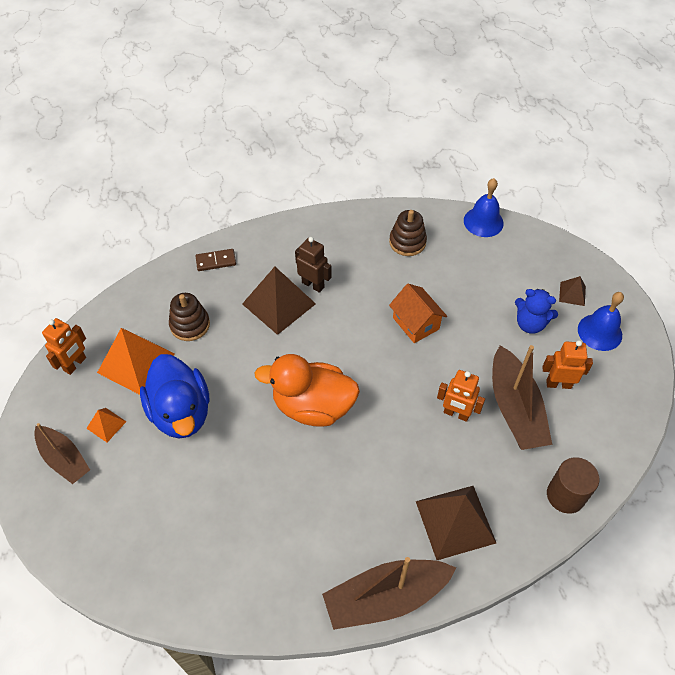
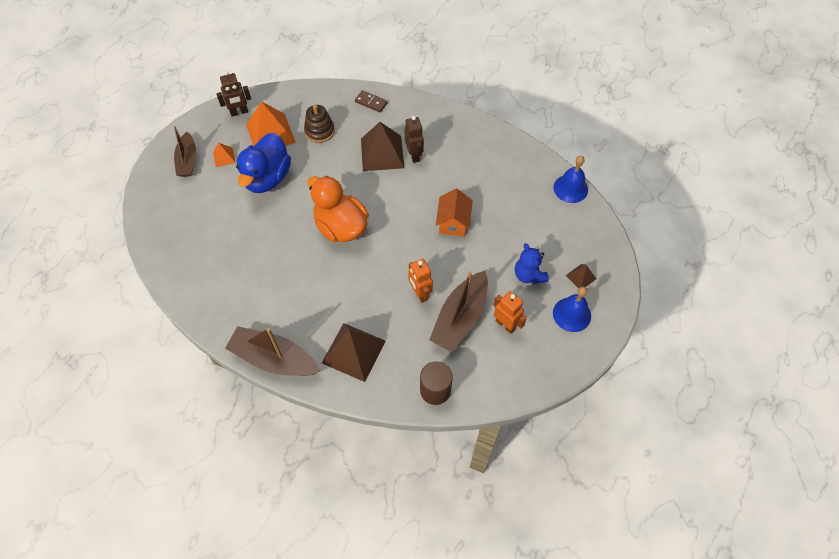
camera: 40 degrees right, 5 degrees up
(75, 364) = (239, 112): orange robot -> brown robot
(407, 242) = (503, 168): brown stacking toy -> none

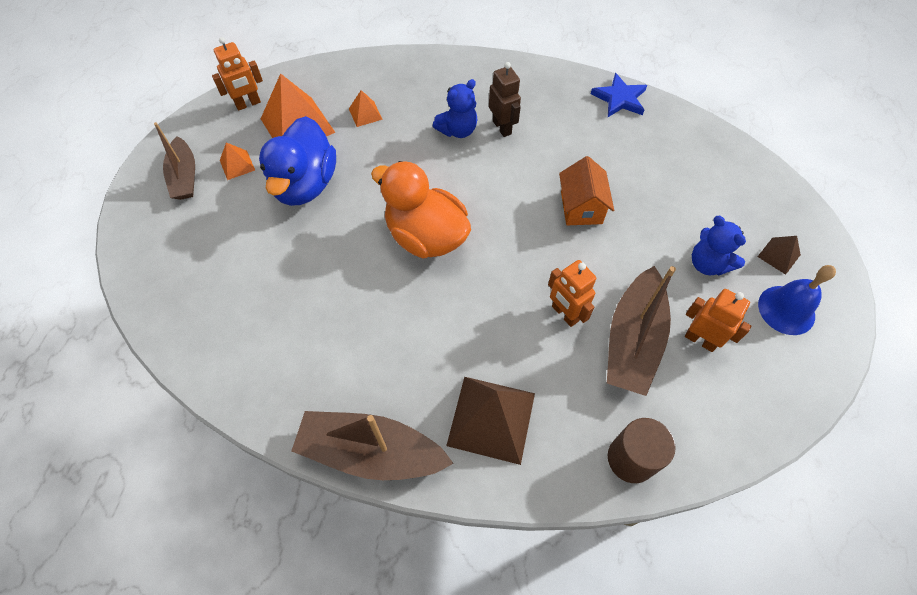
camera: 10 degrees left, 0 degrees up
(239, 112) = (248, 104): brown robot -> orange robot
(319, 131) = (365, 114): brown stacking toy -> orange pyramid
(371, 102) = (426, 69): brown domino -> none
(382, 153) = (457, 130): brown pyramid -> blue teddy bear
(506, 145) = (620, 98): none -> blue star
(570, 188) = (721, 141): blue bell -> none

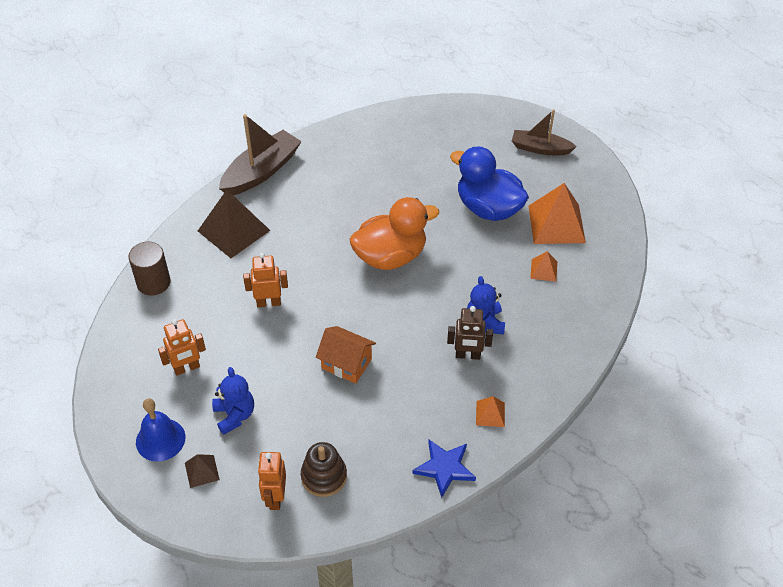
camera: 120 degrees right, 10 degrees down
(237, 165) = (534, 178): orange pyramid -> orange pyramid (490, 413)
(248, 104) = (601, 202): orange robot -> orange robot (275, 497)
(633, 340) = (219, 329): brown boat -> none
(698, 167) = (324, 476): none -> brown stacking toy
(707, 264) = (235, 415): blue teddy bear -> blue teddy bear turned 75 degrees clockwise

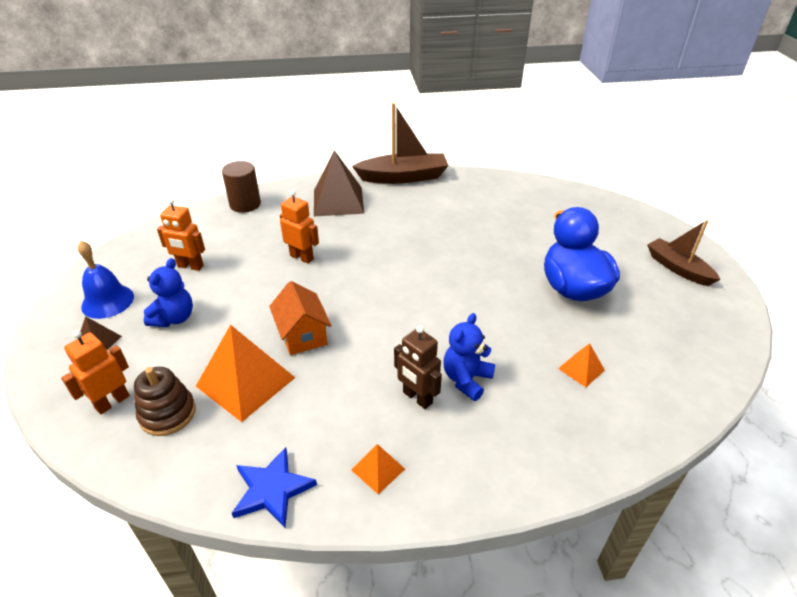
camera: 40 degrees right, 10 degrees down
(390, 256) = (438, 277): orange duck -> none
(556, 224) = (637, 336): orange pyramid -> orange pyramid (246, 381)

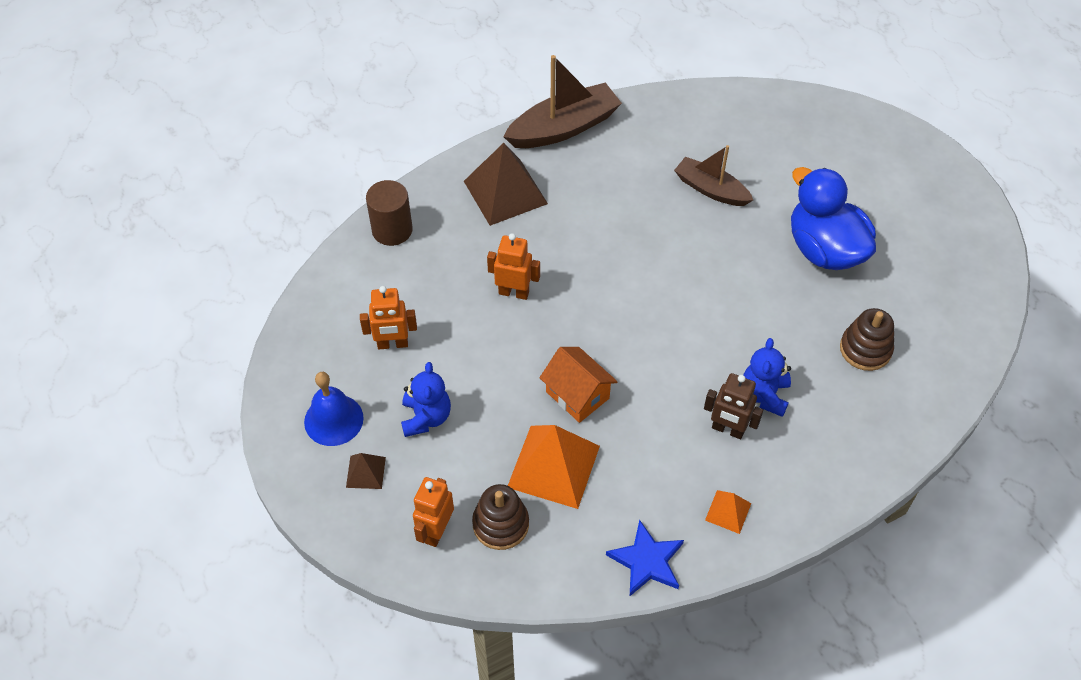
camera: 20 degrees left, 15 degrees up
(581, 369) = (865, 349): orange pyramid -> brown stacking toy
(678, 268) = (921, 189): brown boat -> brown boat (711, 189)

